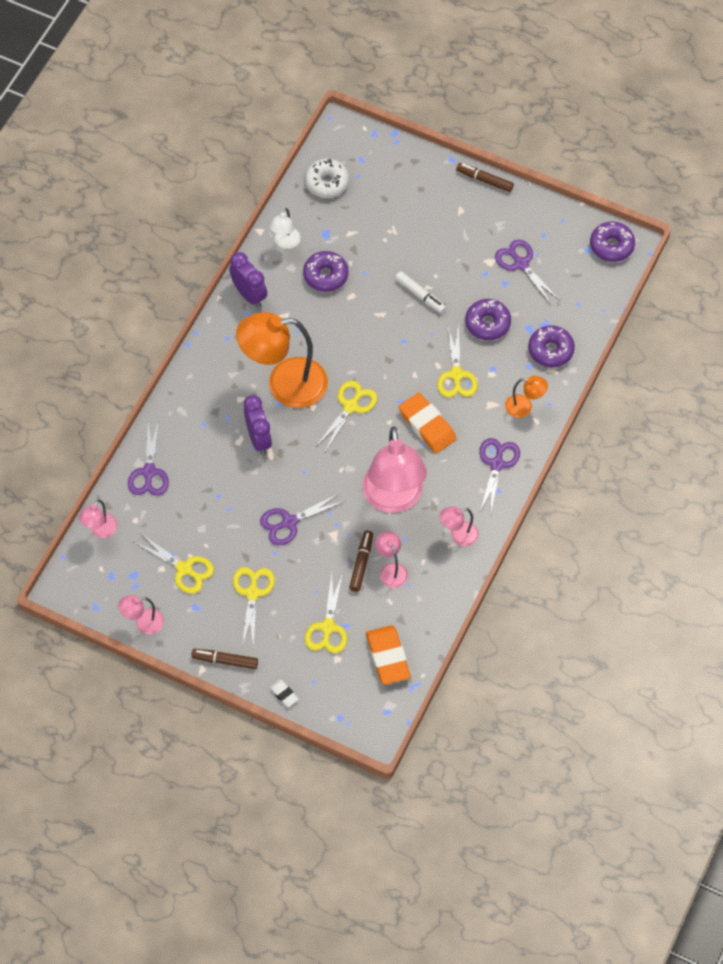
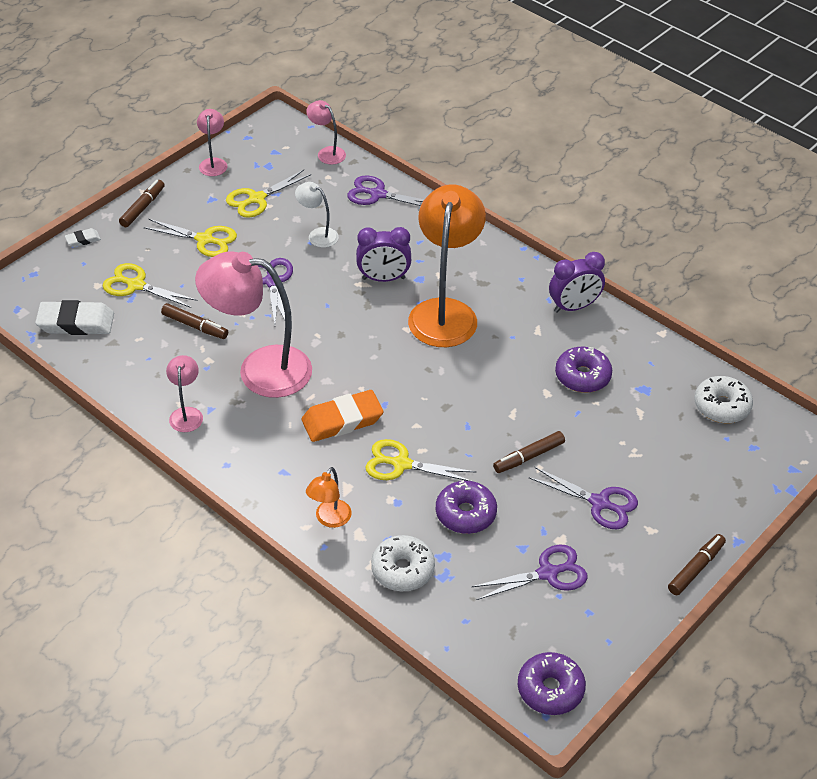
camera: 105 degrees right, 15 degrees down
(285, 243) = (639, 351): white lamp -> white lamp (318, 235)
(351, 406) = (394, 360): yellow scissors -> none
(387, 657) = (76, 323): orange eraser -> white eraser
(391, 570) = (174, 348): pink lamp -> none
(420, 295) = (528, 457): white marker -> brown marker
(497, 464) = (262, 472): purple scissors -> purple scissors (600, 503)
(550, 350) = (402, 570): purple donut -> white donut

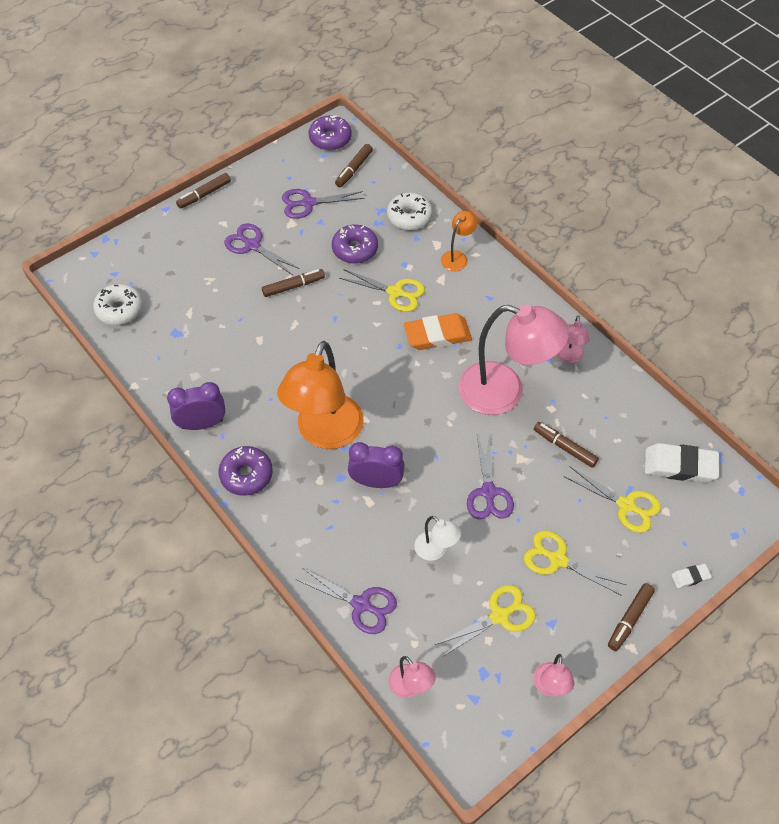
camera: 170 degrees left, 10 degrees up
(499, 638) = (354, 169): none -> brown marker
(582, 376) = (223, 351): purple donut -> purple donut (246, 475)

